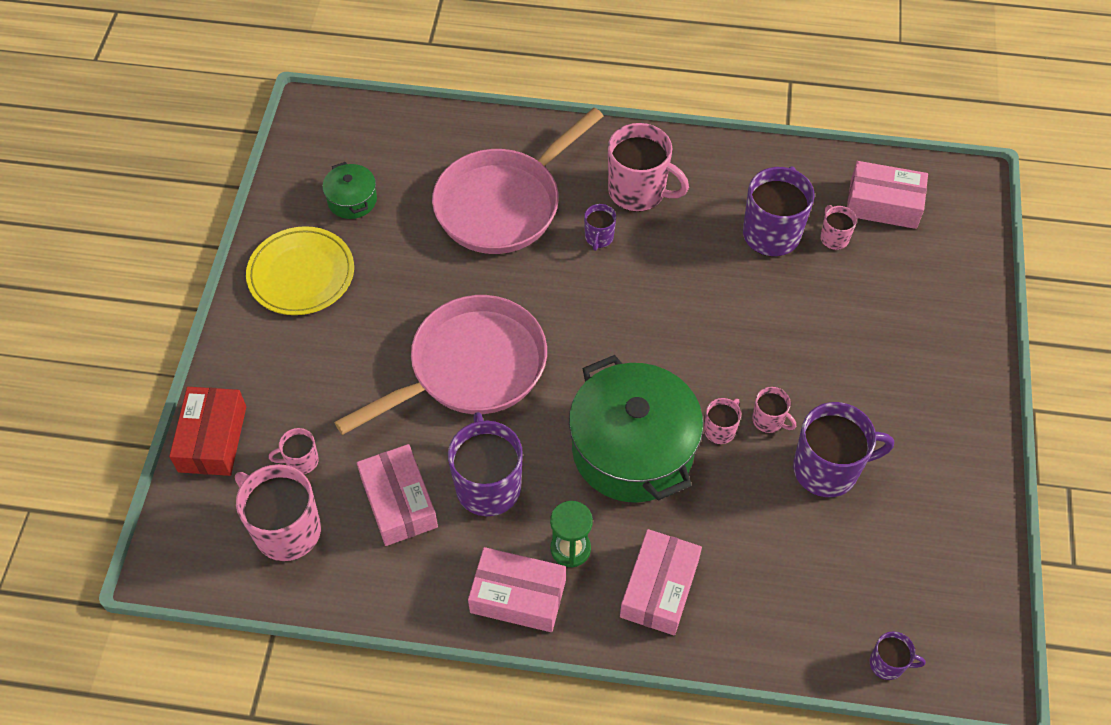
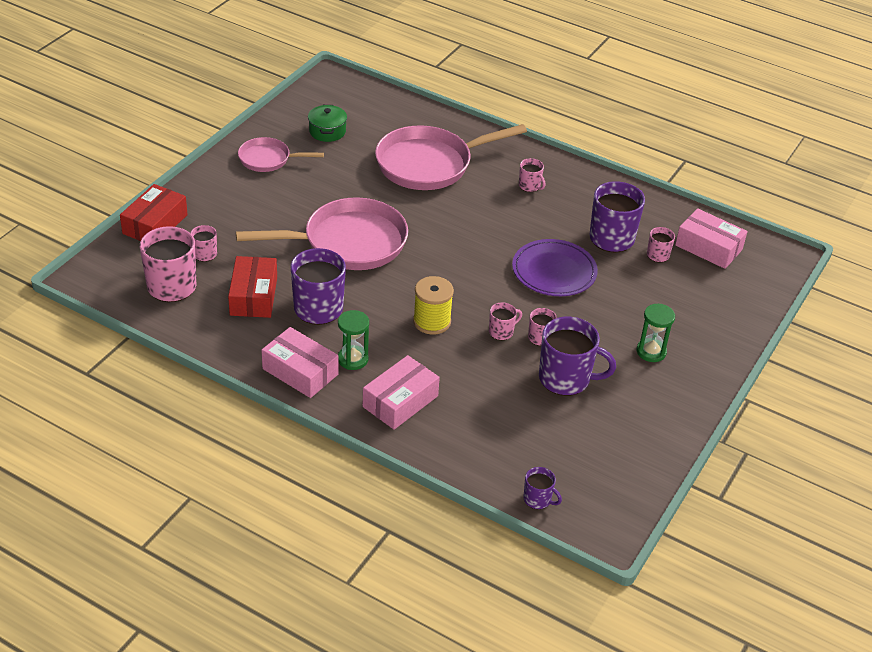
camera: 20 degrees right, 15 degrees down
(301, 274) = (268, 159): yellow plate -> pink pan
(399, 502) = (253, 296): pink box -> red box
(599, 238) = (484, 202): purple mug -> none
(632, 449) = (432, 321): green pot -> yellow spool
(638, 191) = (530, 186): pink mug -> pink mug, size x0.50
(732, 312) = (554, 271): none -> purple plate
(899, 387) = (651, 352): none -> green hourglass

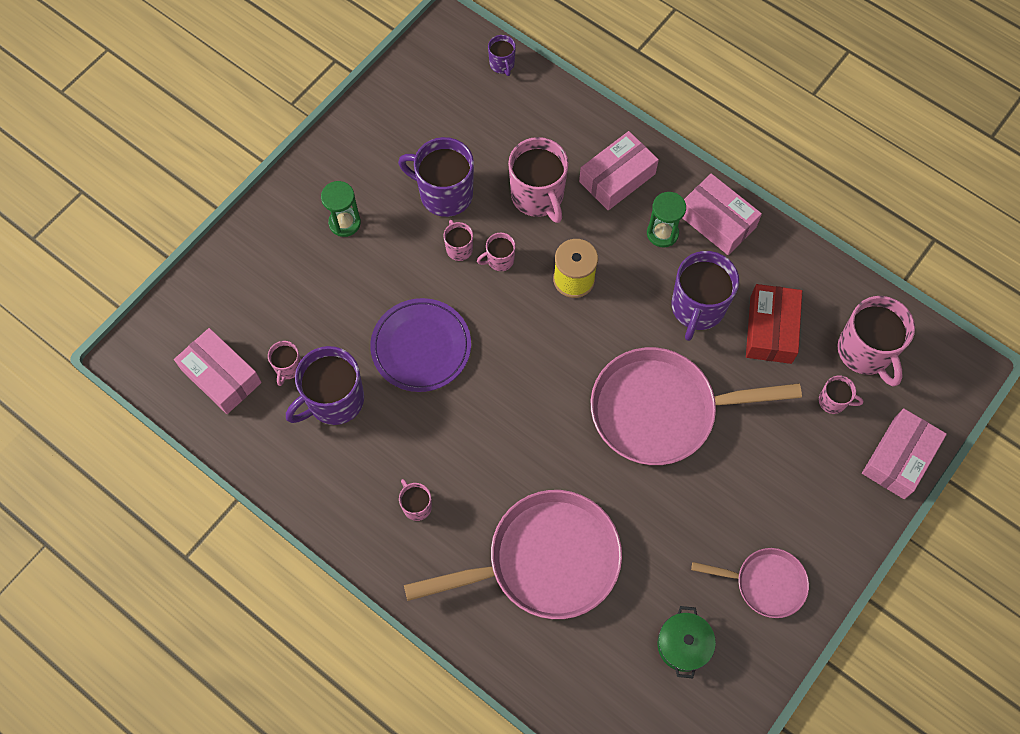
camera: 170 degrees left, 25 degrees up
(155, 224) = (899, 458): red box -> pink box
(476, 381) = (538, 196): none -> pink mug
(538, 499) = (502, 65): purple mug -> purple mug turned 150 degrees counterclockwise

